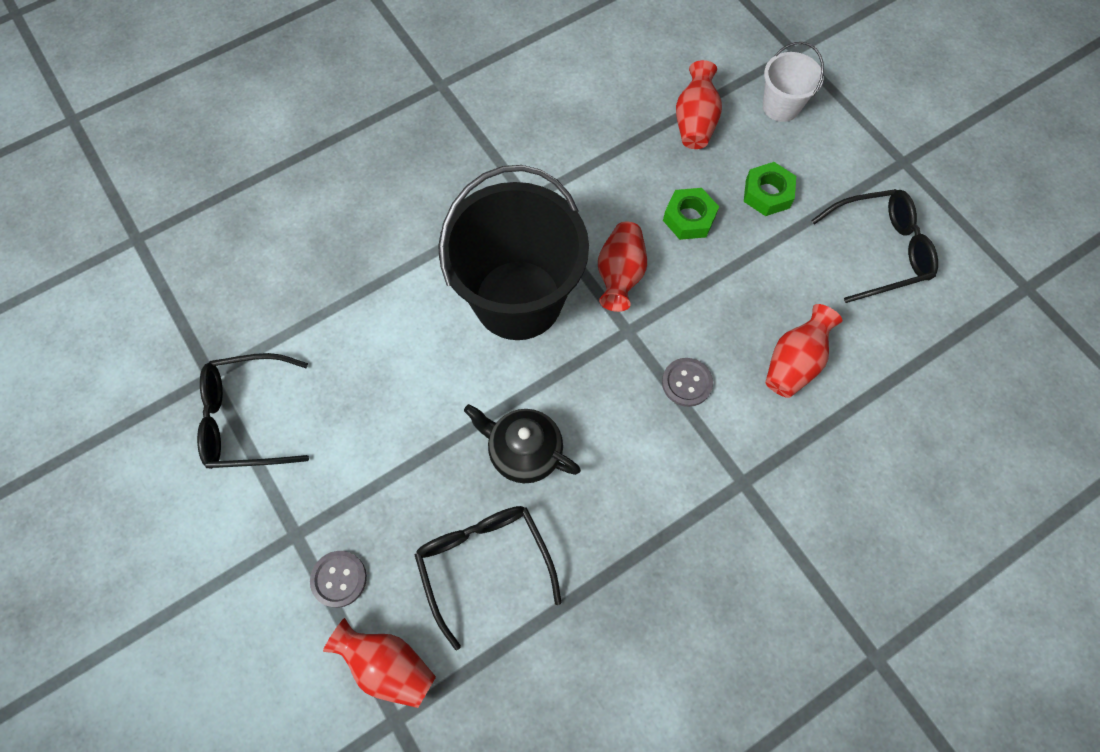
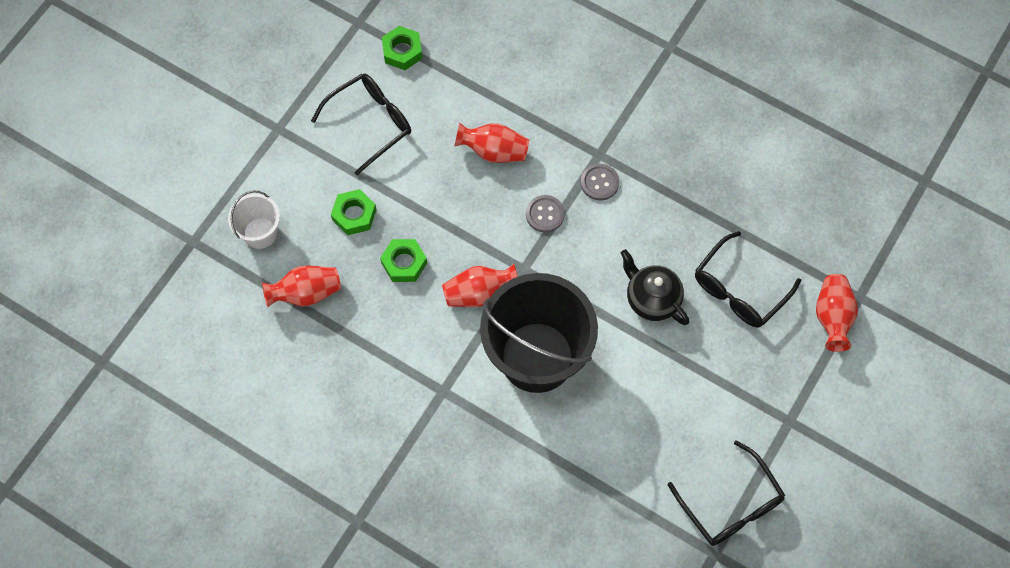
camera: 115 degrees left, 0 degrees up
(339, 579) = (800, 376): grey button -> grey button (599, 182)
(524, 452) = (652, 299): black teapot -> black teapot turned 135 degrees clockwise
(880, 250) = (371, 123): black glasses -> black glasses turned 90 degrees clockwise
(971, 319) = (402, 51): none -> green nut

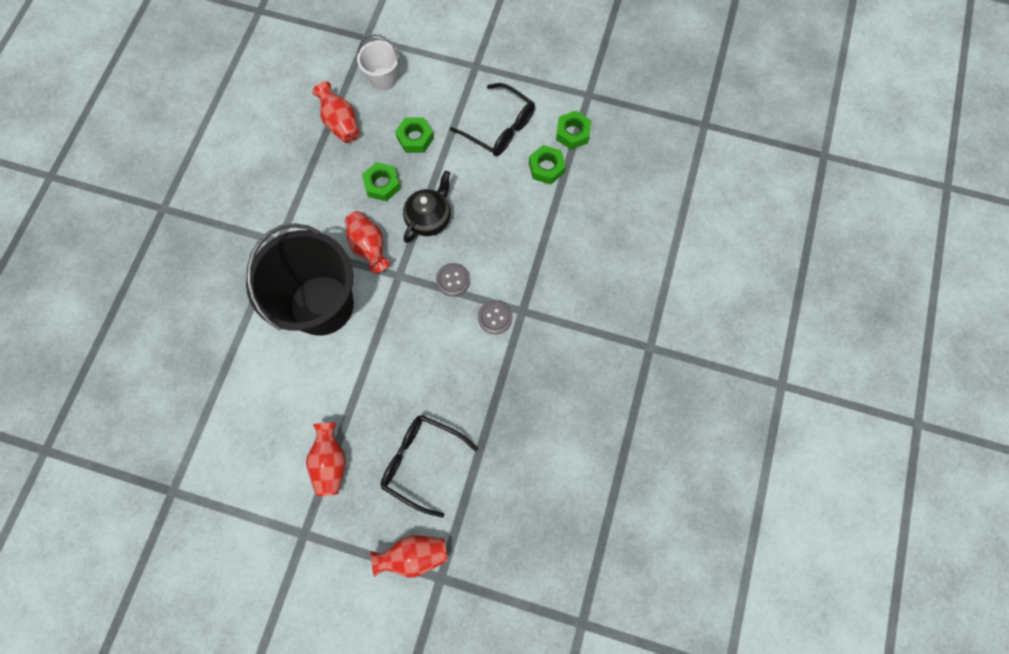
camera: 75 degrees right, 5 degrees up
(437, 88) = (546, 167): none -> green nut
(494, 151) = (501, 225): red vase -> red vase (330, 462)
(652, 299) = (395, 386): black teapot -> black teapot (429, 219)
(731, 505) = (217, 496): black glasses -> none

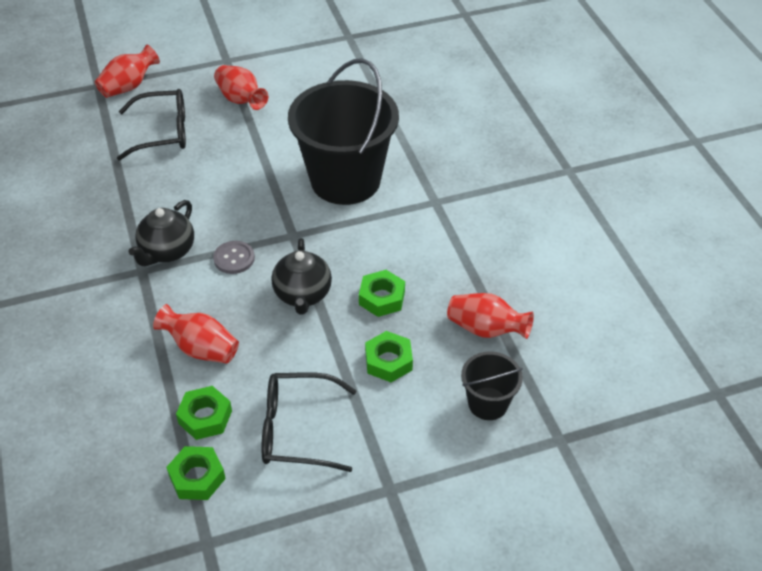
camera: 145 degrees right, 25 degrees down
(369, 247) = (343, 241): red vase -> red vase (201, 349)
(383, 79) = (488, 403): white bucket -> black bucket
(495, 317) = (167, 251): grey button -> black teapot

